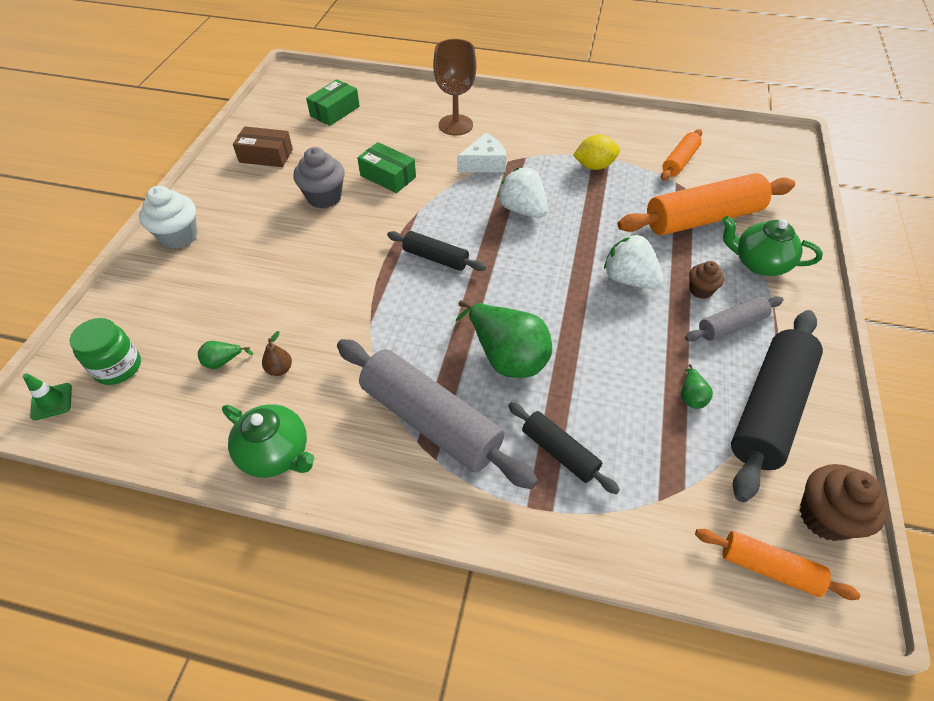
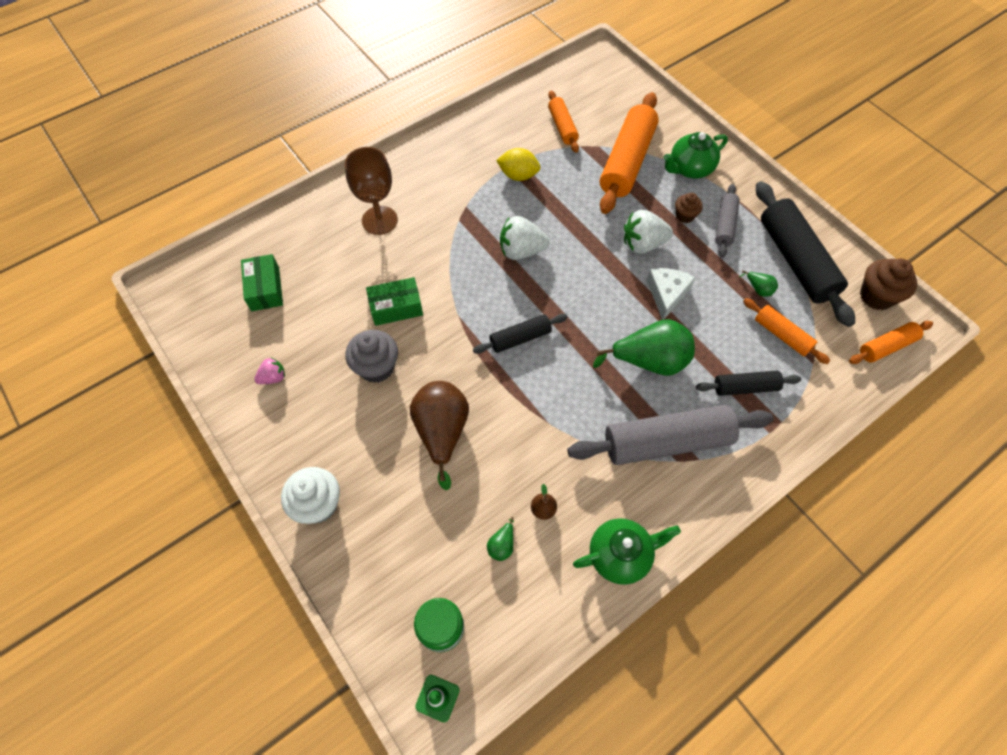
camera: 50 degrees left, 10 degrees up
(266, 156) = (273, 377): brown box -> pink strawberry
(299, 264) = (442, 432): none -> brown pear
(484, 163) = (446, 236): white cheese -> white cheese (666, 294)
(594, 166) = (518, 175): yellow lemon -> yellow lemon turned 75 degrees clockwise
(660, 449) = (782, 335): none -> orange rolling pin

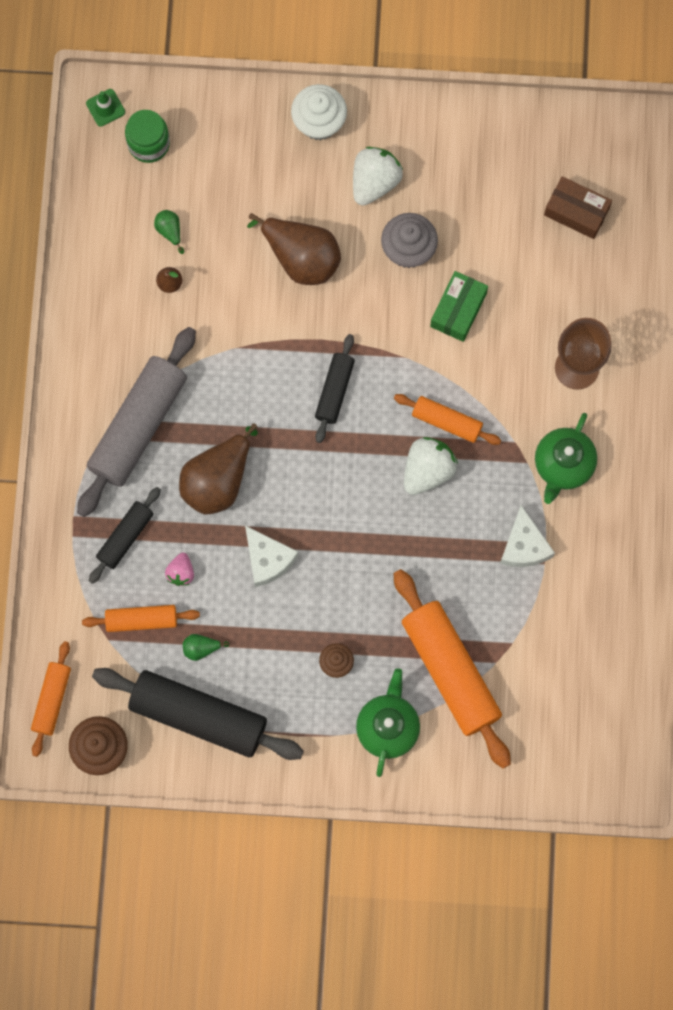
camera: 130 degrees right, 15 degrees up
(265, 289) = (576, 211): green box -> brown box
(273, 377) = (469, 160): pink strawberry -> pink strawberry (181, 572)
(518, 175) = (524, 545): yellow lemon -> white cheese
(562, 127) = (554, 648): orange rolling pin -> orange rolling pin (447, 421)
(620, 555) = (87, 309): green teapot -> green teapot (563, 465)
(643, 244) = (339, 590): white strawberry -> white strawberry (374, 182)
(649, 361) = (218, 480): green pear -> brown pear
(725, 225) = (292, 690): grey rolling pin -> none

